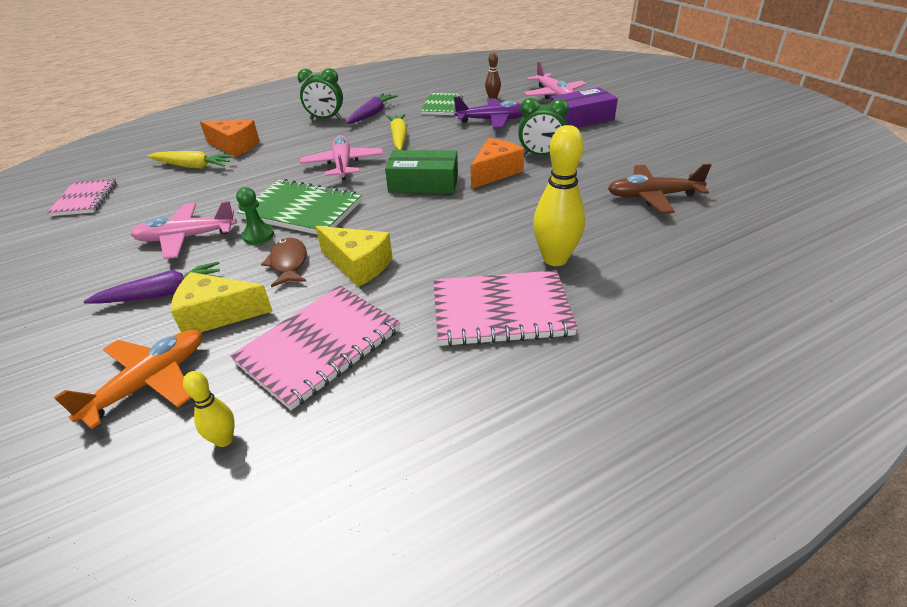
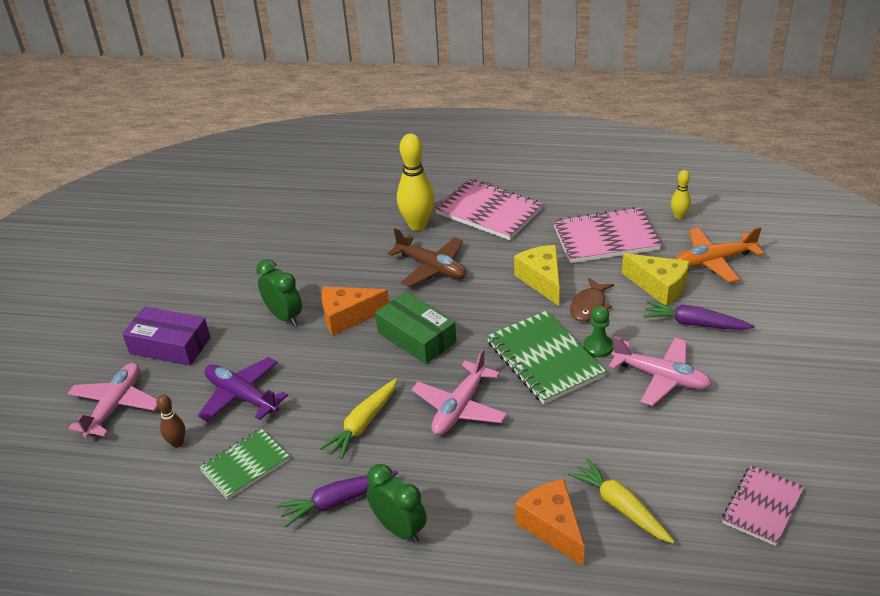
camera: 140 degrees left, 0 degrees up
(652, 196) = (287, 235): brown plane -> brown plane (432, 268)

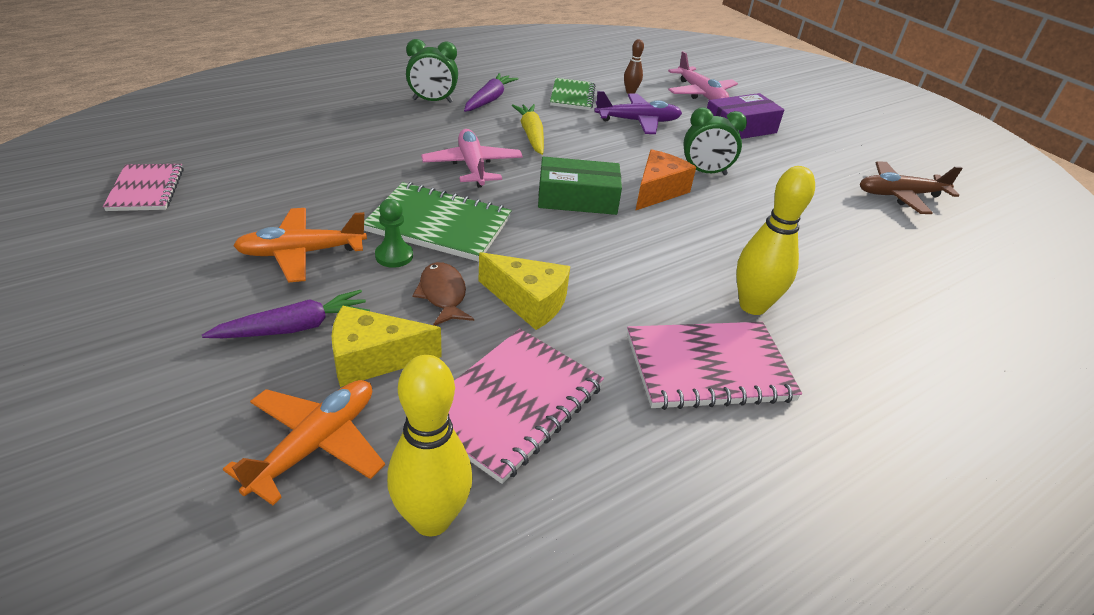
camera: 130 degrees right, 0 degrees up
(432, 268) = (659, 263): brown plane -> brown plane (899, 195)
(552, 527) = (326, 130): orange cheese -> none
(621, 507) = (278, 153): yellow carrot -> none
(661, 377) = (301, 253): pink plane -> orange plane
(679, 216) = (431, 519): yellow bowling pin -> yellow bowling pin, size x1.94

